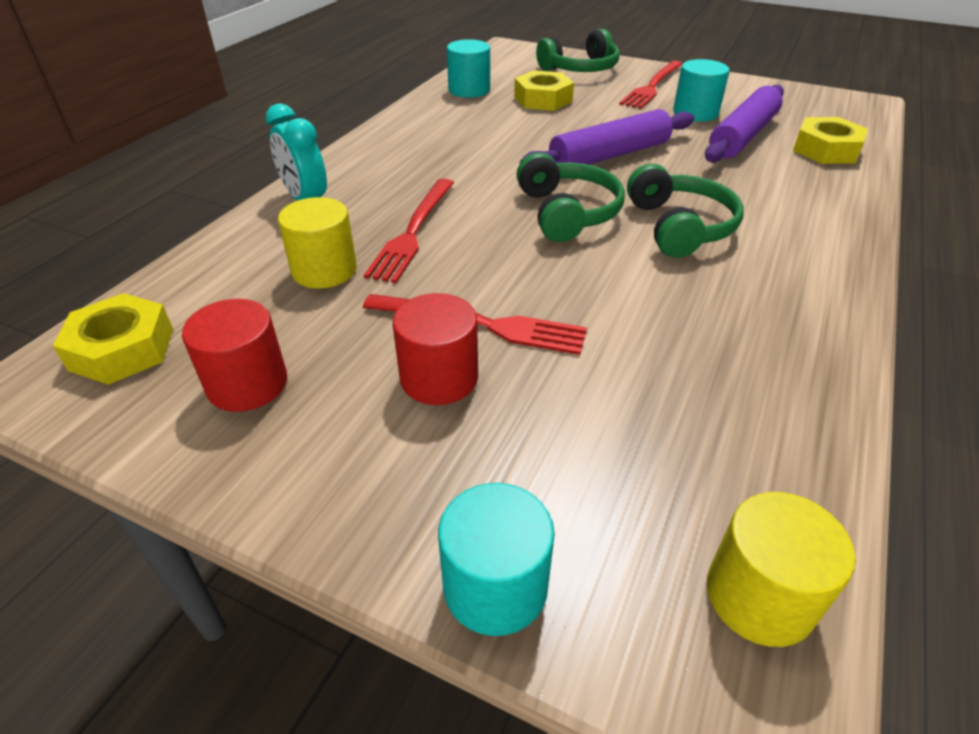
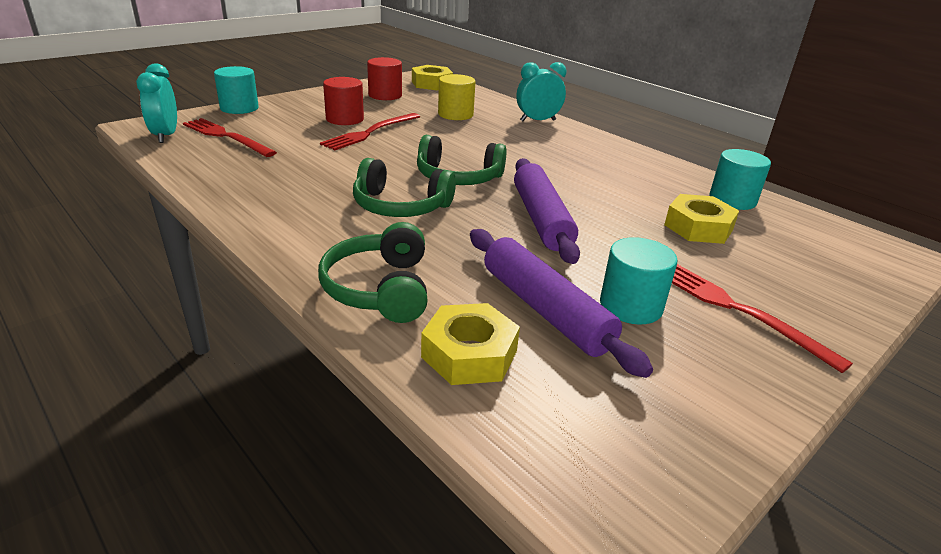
camera: 110 degrees right, 10 degrees down
(413, 231) = (476, 136): red fork -> red fork (227, 137)
(580, 69) = (812, 279): green headphones -> green headphones (379, 289)
(759, 596) = (165, 136): yellow cylinder -> turquoise clock

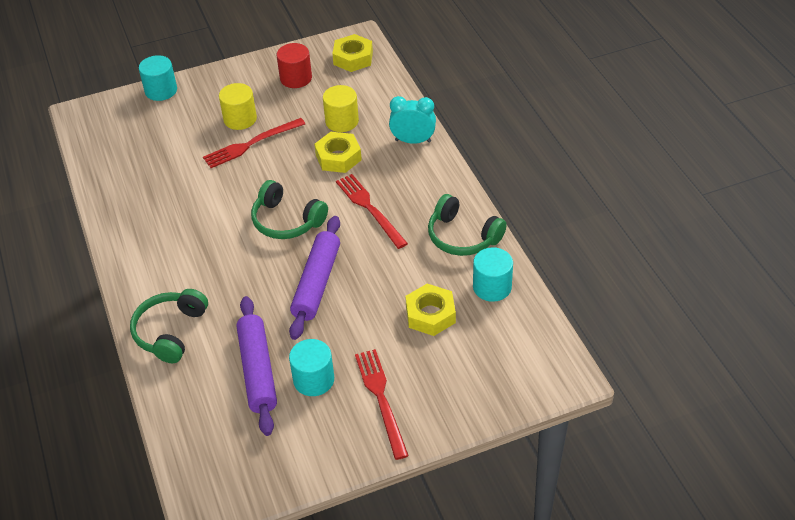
camera: 25 degrees right, 15 degrees up
(165, 136) = (93, 130): turquoise clock -> none
(227, 137) = (137, 138): red fork -> red fork (370, 209)
(345, 119) = (240, 119): red cylinder -> yellow cylinder
(400, 206) = (224, 251): green headphones -> green headphones (462, 237)
(469, 354) = (193, 394): yellow nut -> yellow nut (338, 157)

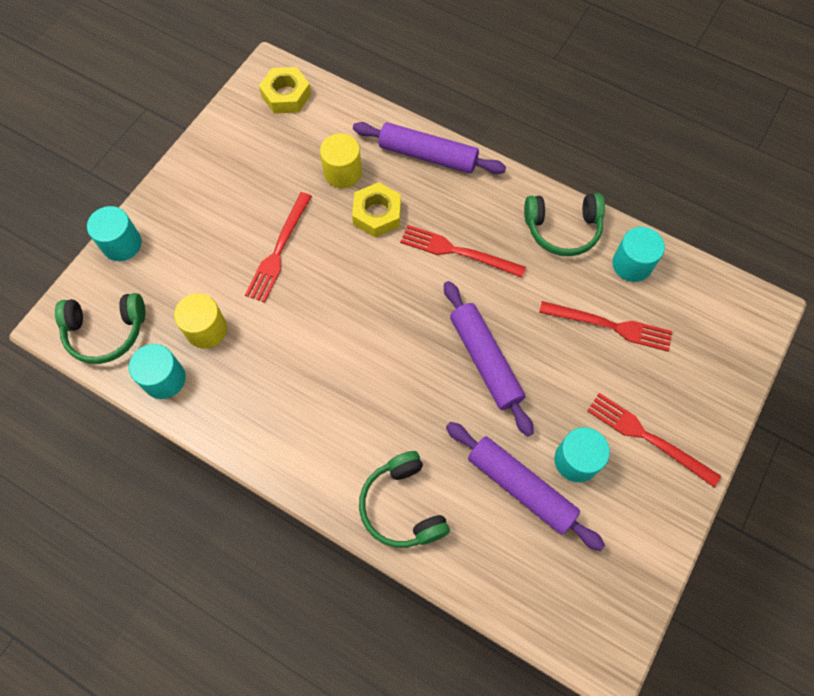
camera: 40 degrees left, 20 degrees up
(107, 176) = (164, 379): none -> turquoise cylinder
(240, 119) = (239, 228): yellow cylinder -> yellow cylinder (206, 329)
(286, 221) = (395, 313): green headphones -> green headphones (106, 332)
(296, 78) = (251, 149): red cylinder -> none
(413, 141) = (428, 155): turquoise clock -> purple rolling pin
(430, 314) = (609, 326): yellow nut -> red fork

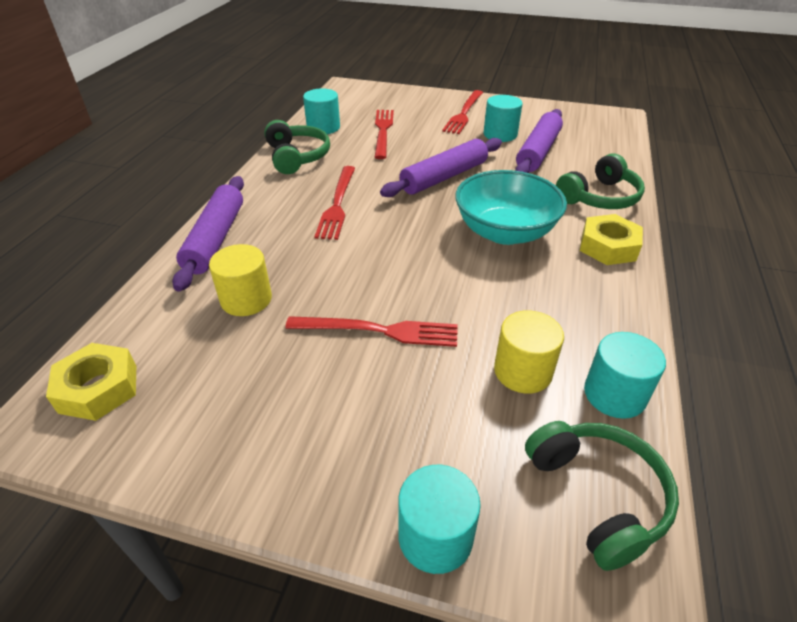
camera: 105 degrees left, 25 degrees down
(369, 382) = (505, 232): none -> turquoise bowl
(377, 214) = (304, 261): yellow nut -> yellow nut (608, 247)

